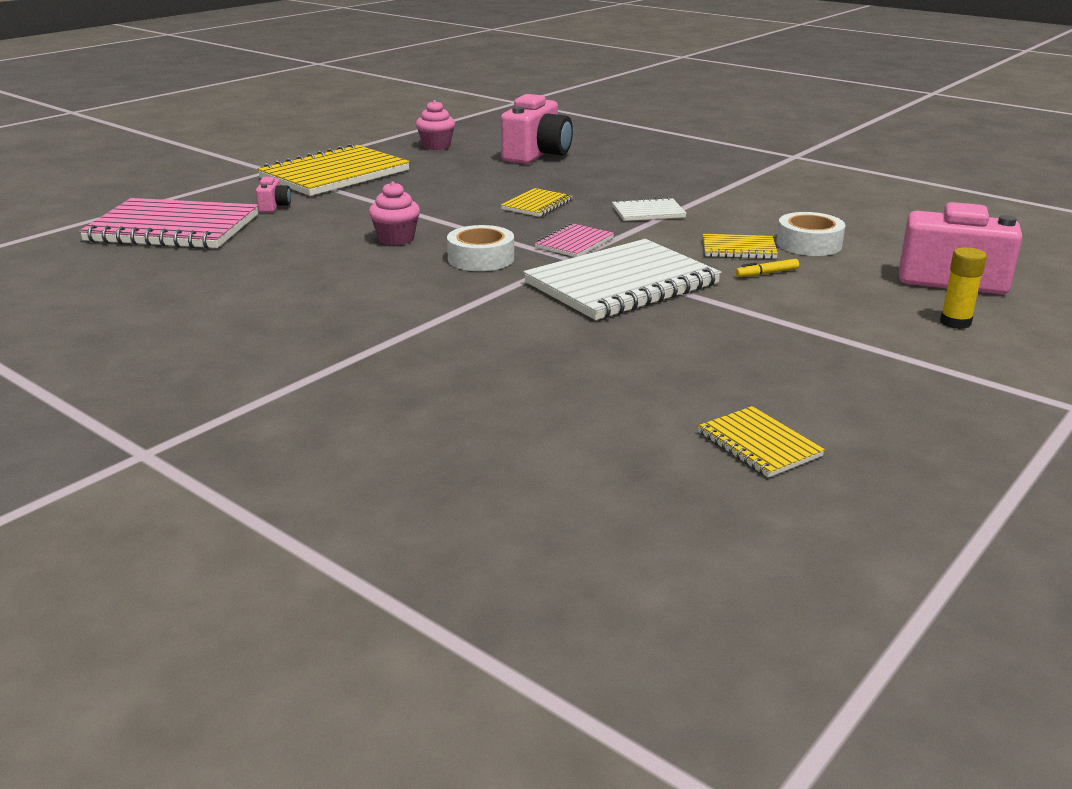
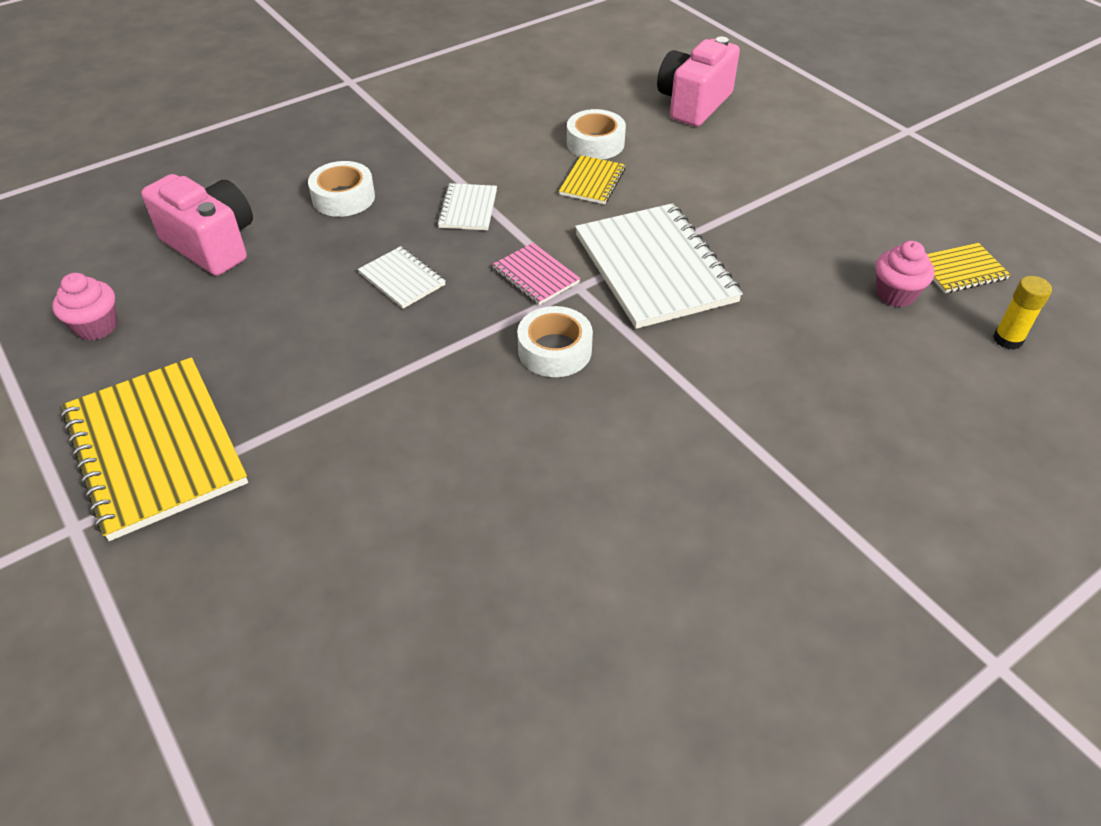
camera: 75 degrees left, 20 degrees up
(173, 228) = (303, 661): pink notebook -> none
(274, 206) = (267, 528): pink camera -> none
(396, 239) = (463, 412): pink cupcake -> pink cupcake (895, 294)
(537, 205) = (402, 279): yellow notebook -> white notebook
(625, 176) = (343, 197): none -> white tape
(766, 273) = (655, 183): yellow marker -> none
(955, 322) = (773, 129): yellow glue stick -> yellow glue stick (1007, 339)

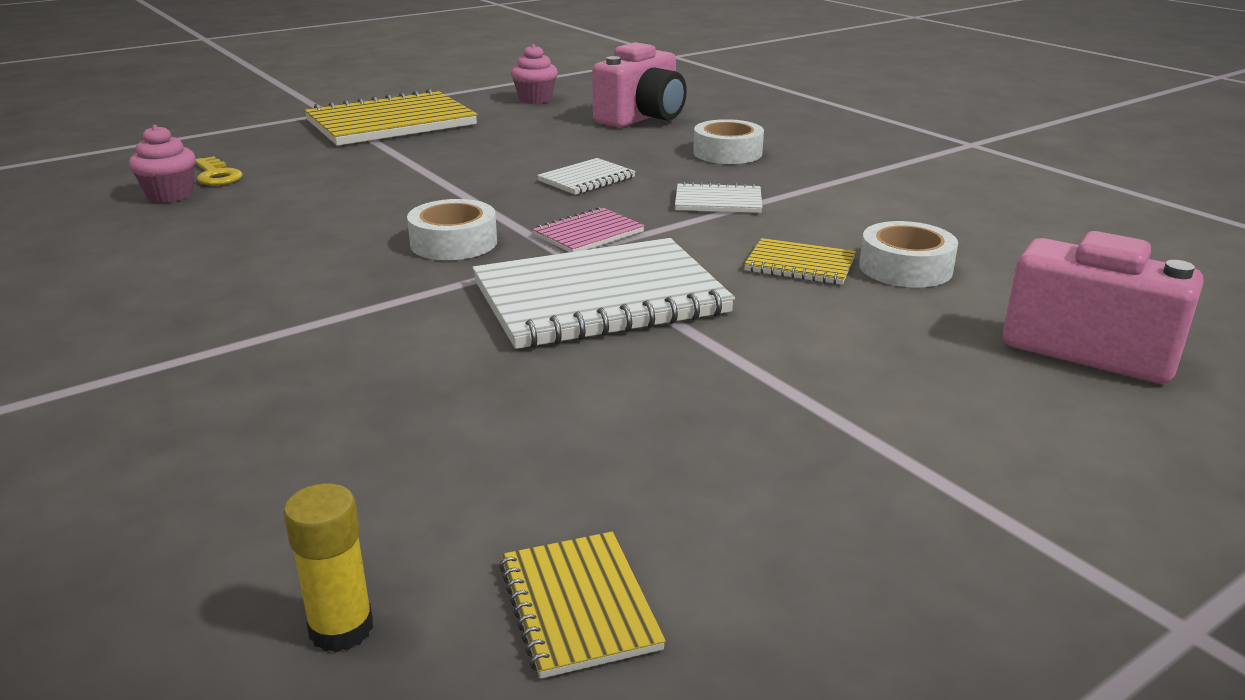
camera: 90 degrees right, 20 degrees down
(337, 582) = (216, 175): none -> yellow key
(895, 294) = (511, 500): pink cupcake -> pink cupcake (170, 195)

